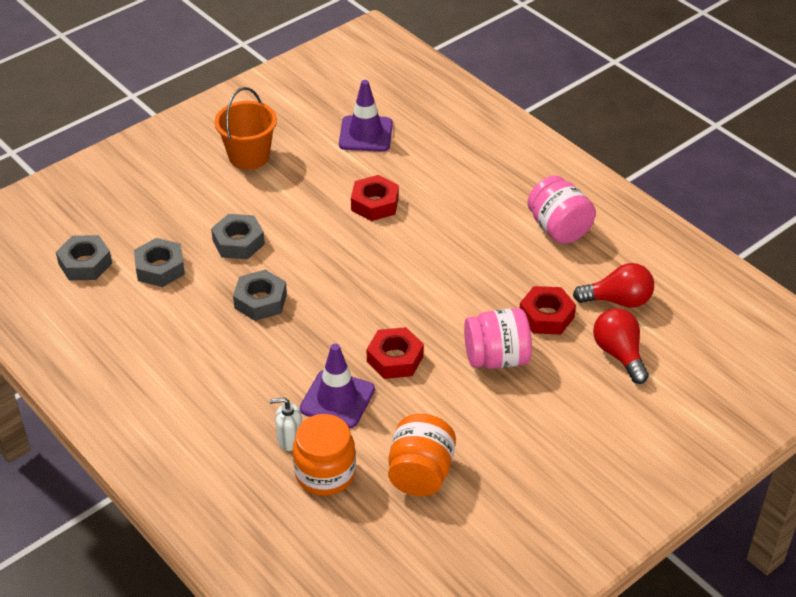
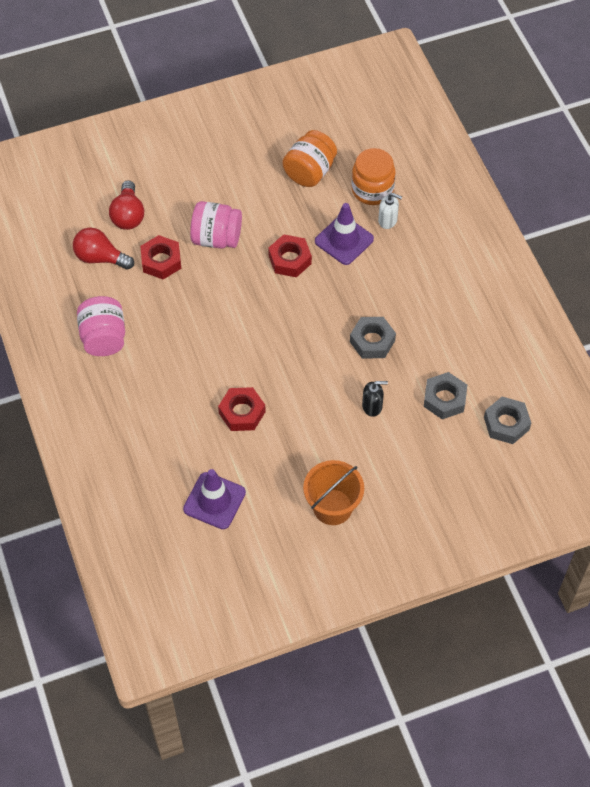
camera: 160 degrees left, 15 degrees up
(238, 242) = (372, 406): grey nut -> black soap dispenser

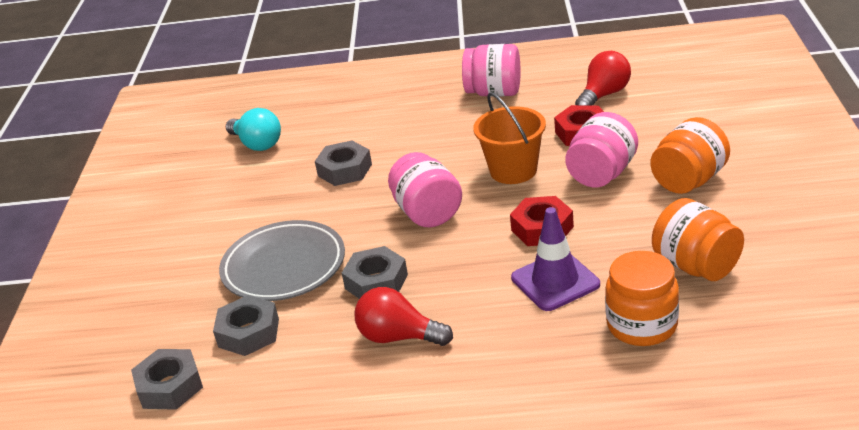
camera: 115 degrees right, 25 degrees down
(128, 215) = (662, 115): red light bulb -> red light bulb (399, 337)
(214, 501) = (257, 144): purple traffic cone -> turquoise light bulb
(215, 187) = (689, 180): none -> orange jar
(242, 412) = (345, 170): red nut -> grey nut
(287, 334) = (427, 213): none -> pink jar
(332, 507) = (185, 218): orange bucket -> orange bucket (513, 170)
(372, 406) = (284, 267): black soap dispenser -> grey plate
(388, 220) = (575, 332): white soap dispenser -> none

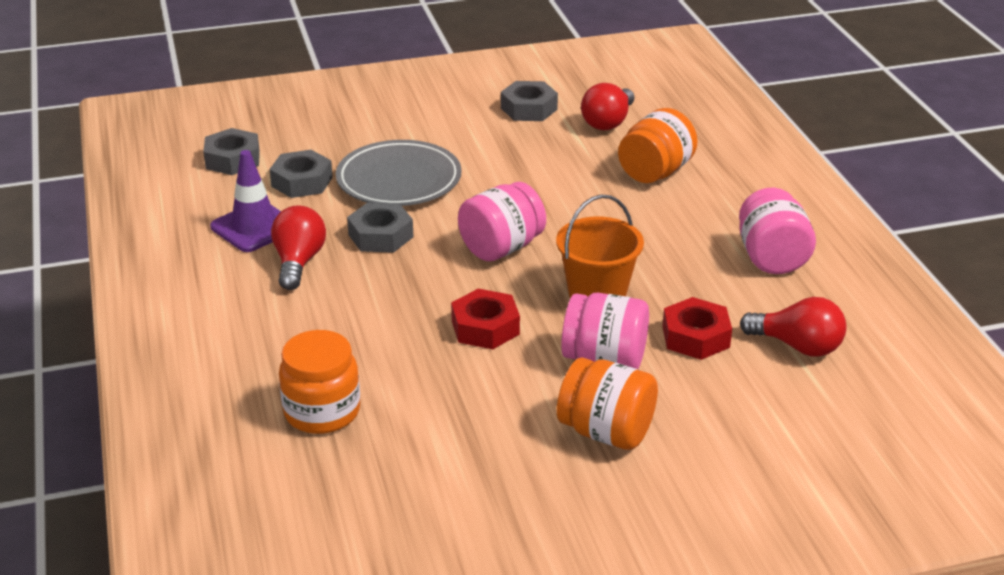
camera: 70 degrees right, 0 degrees up
(257, 144) = (608, 122): turquoise light bulb -> red light bulb
(345, 170) = (571, 183): grey nut -> grey nut (528, 109)
(555, 281) = (391, 346): purple traffic cone -> purple traffic cone (254, 227)
(696, 266) = (429, 446): orange jar -> orange jar (655, 172)

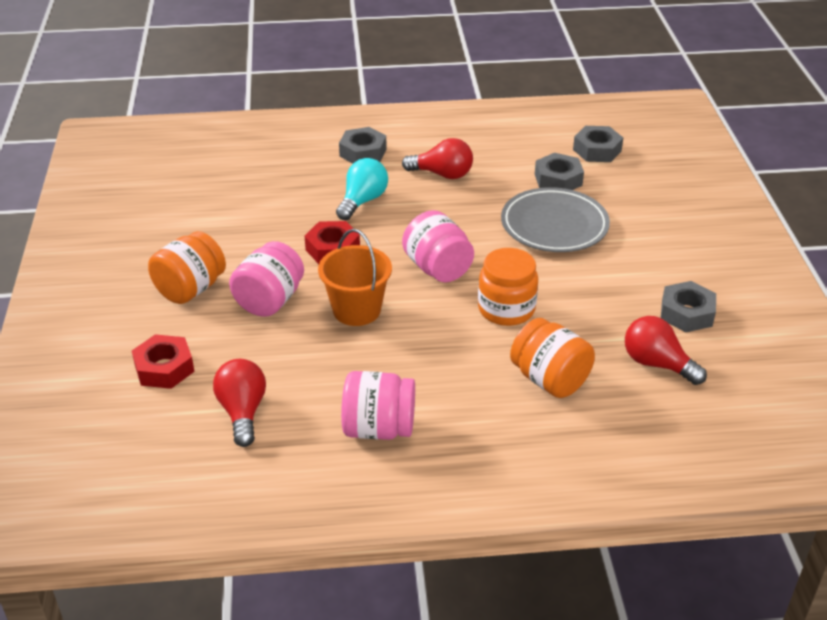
camera: 100 degrees right, 5 degrees up
(254, 227) = (494, 157): purple traffic cone -> none
(322, 412) = (269, 177): orange jar -> orange jar (506, 309)
(372, 318) = (362, 201): none -> turquoise light bulb
(381, 236) = (470, 211): grey nut -> grey nut (363, 152)
(695, 337) = (279, 354): red nut -> red nut (164, 368)
(797, 346) = (242, 412): red light bulb -> red light bulb turned 135 degrees clockwise

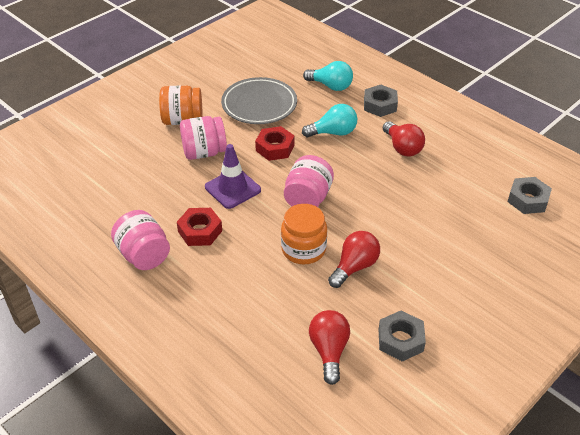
camera: 50 degrees right, 5 degrees up
(164, 368) = (113, 150): red nut -> red nut (200, 231)
(242, 412) = (108, 197): red light bulb -> red light bulb (354, 267)
(289, 164) = (331, 86): none -> turquoise light bulb
(356, 310) = (232, 188): orange bucket -> purple traffic cone
(550, 380) = (258, 305): orange jar -> none
(554, 226) = (414, 225): grey plate -> grey plate (259, 105)
(558, 179) = (467, 200): grey nut -> none

